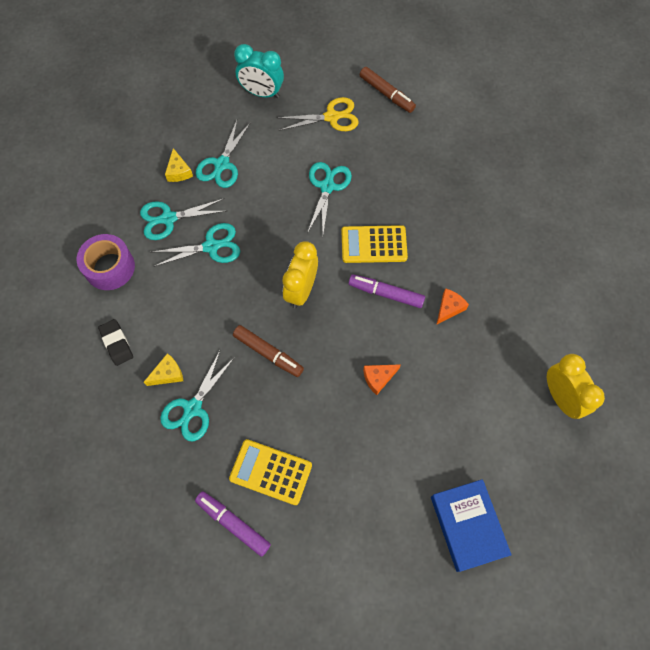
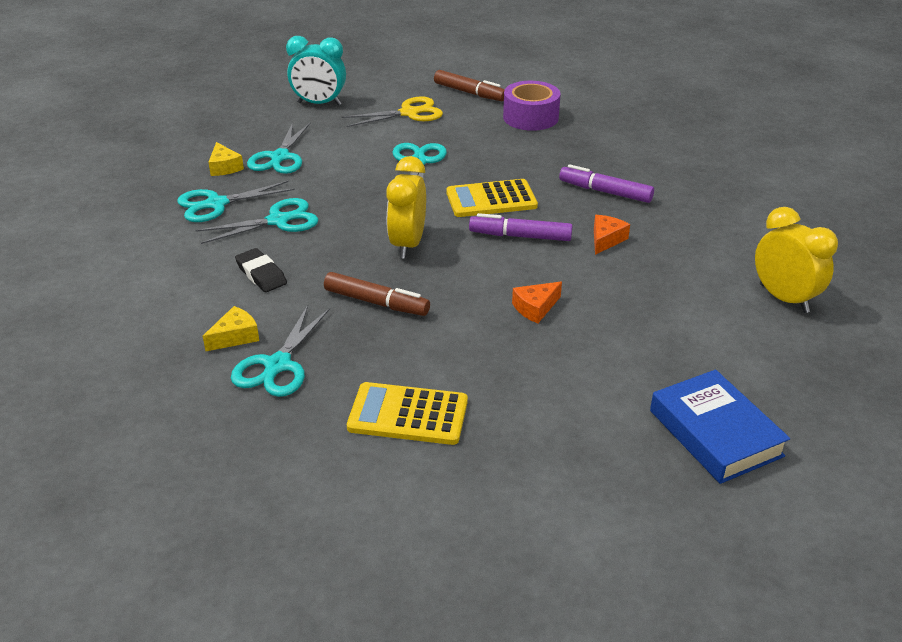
camera: 10 degrees left, 30 degrees down
(109, 267) = (139, 251): purple tape -> purple tape (530, 117)
(117, 343) = (156, 316): black eraser -> black eraser (261, 274)
(233, 524) = (363, 477): purple marker -> purple marker (605, 192)

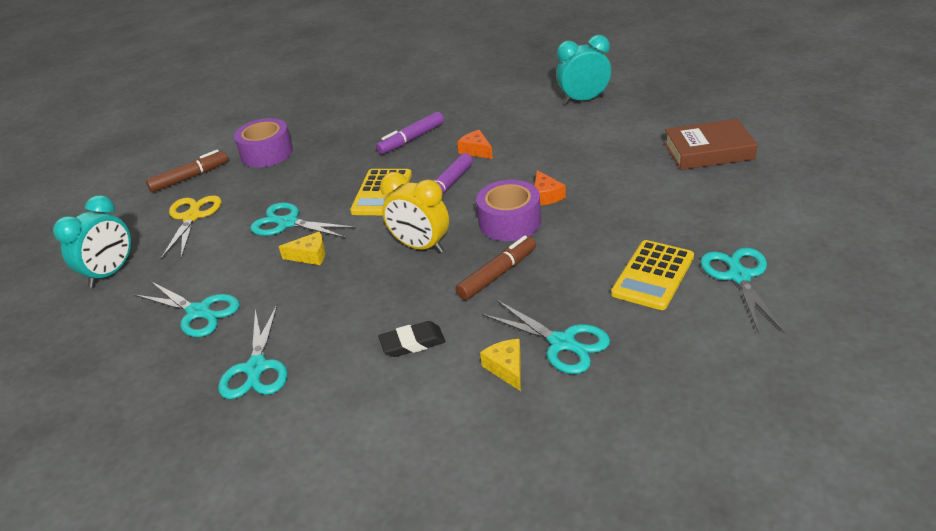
camera: 65 degrees left, 0 degrees up
(224, 167) = (182, 357): yellow cheese -> yellow cheese (310, 255)
(278, 221) = (324, 323): turquoise scissors -> turquoise scissors (739, 276)
(472, 292) = (510, 222): none -> purple tape
(715, 433) = (708, 151): blue book -> brown book
(784, 298) = (583, 100): yellow clock -> turquoise clock

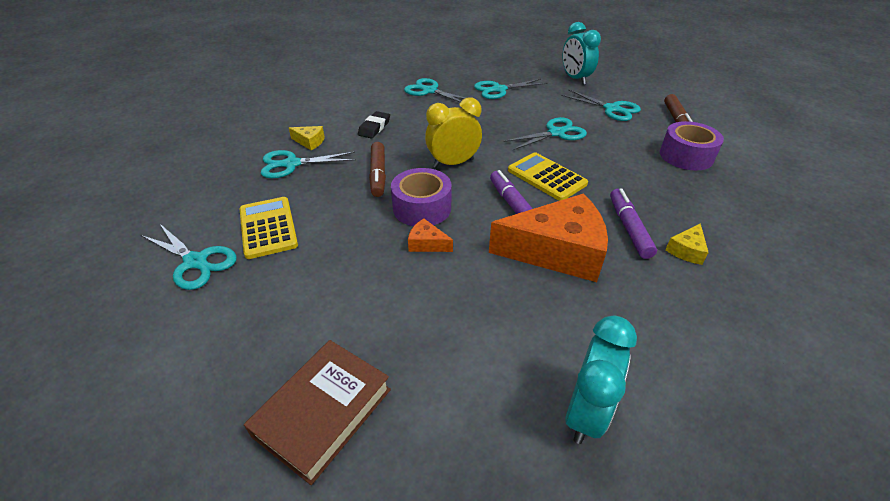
camera: 125 degrees right, 5 degrees up
(192, 217) = (611, 109): yellow scissors -> turquoise scissors
(310, 255) = (504, 128): yellow cheese -> yellow cheese (686, 250)
(476, 150) = (557, 251): orange cheese -> orange cheese, size x2.40

